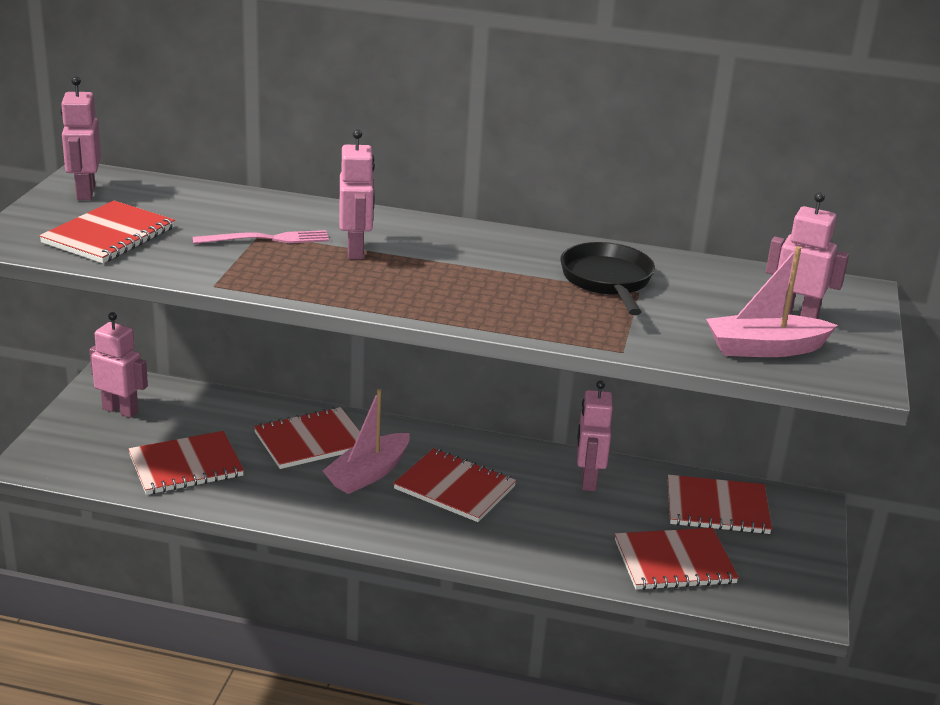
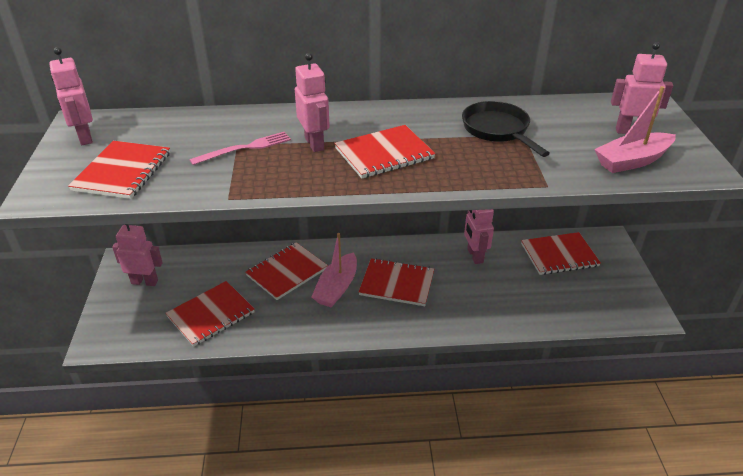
camera: 15 degrees left, 10 degrees up
(674, 562) = (556, 302): red notebook -> red notebook (384, 153)

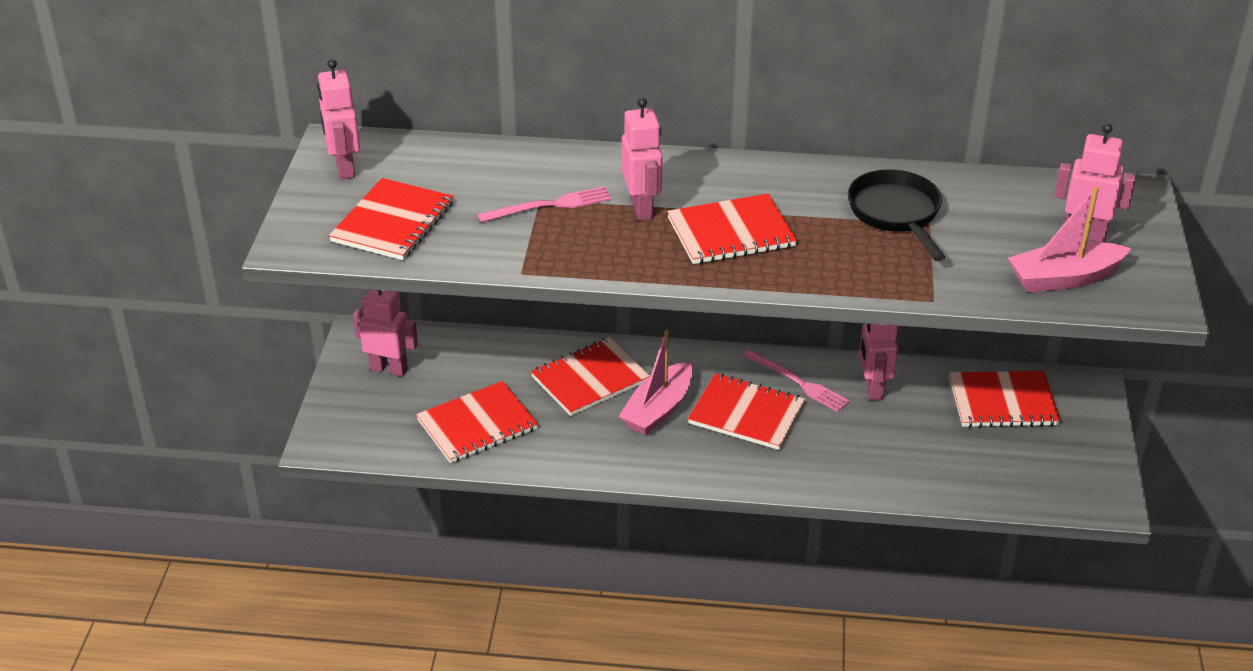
camera: 10 degrees right, 0 degrees up
(426, 258) = (798, 382): none -> pink fork

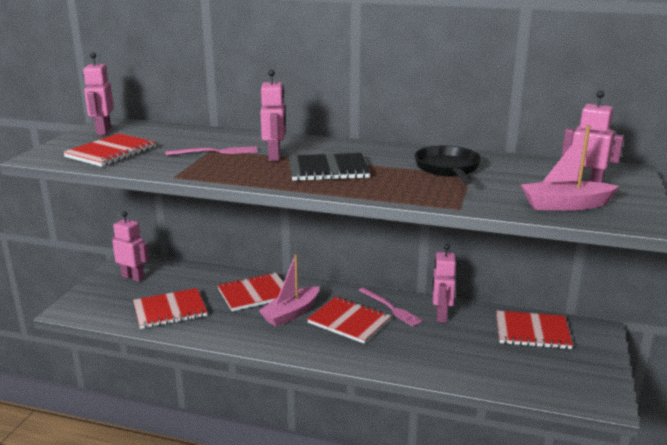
camera: 10 degrees right, 15 degrees down
(731, 232) = (328, 169): red notebook -> black notebook

